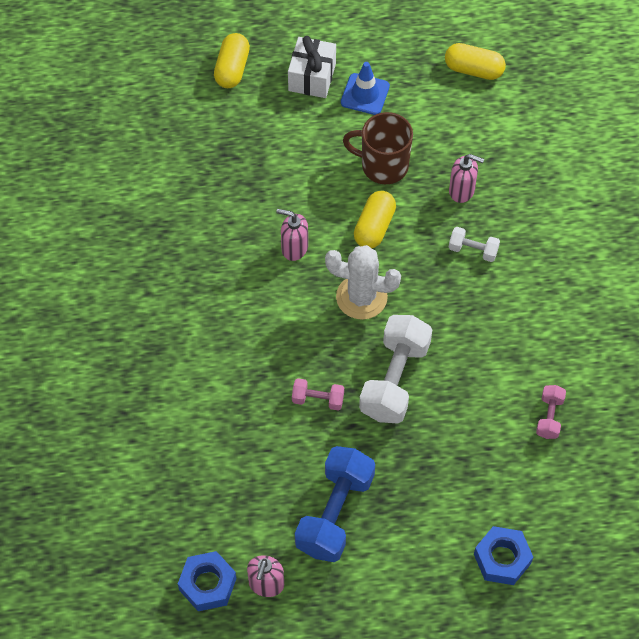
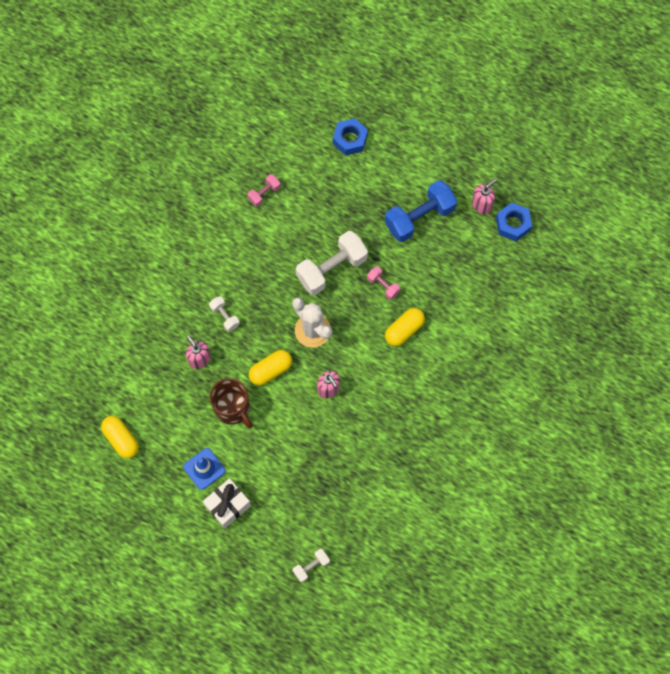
camera: 145 degrees left, 10 degrees up
(182, 75) = (311, 566): none -> white dumbbell
(232, 69) = (275, 549): yellow capsule -> yellow capsule (404, 330)

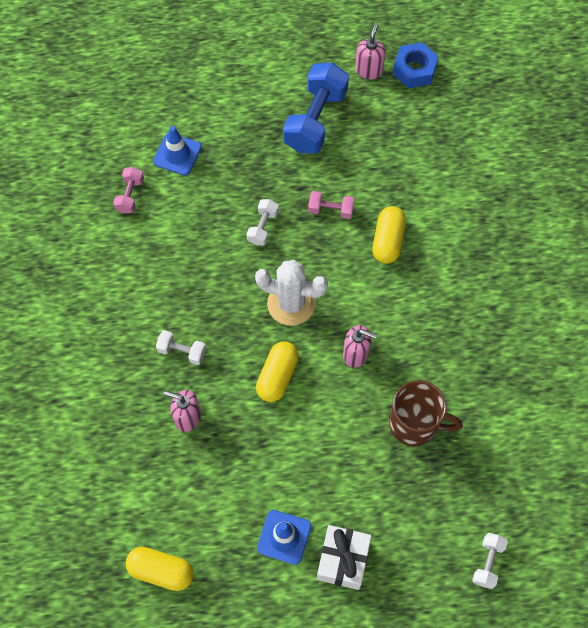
camera: 35 degrees left, 5 degrees down
(233, 409) = (266, 446): brown mug -> brown mug (415, 424)
(313, 184) = (177, 154): none -> blue traffic cone
(331, 269) = (263, 227): white dumbbell -> white dumbbell, size x0.49
(350, 139) = (183, 87): blue nut -> none

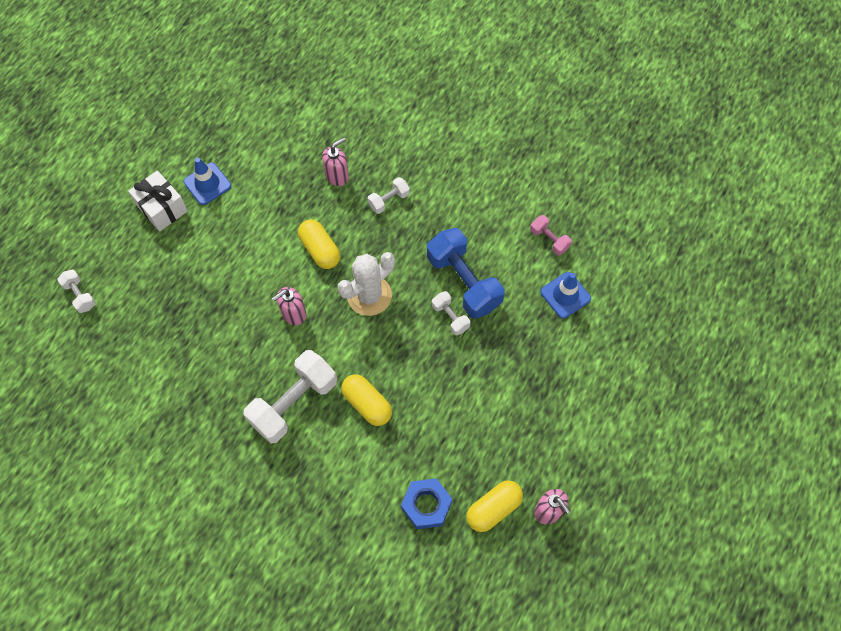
camera: 125 degrees right, 0 degrees up
(161, 571) = (248, 104): yellow capsule -> yellow capsule (493, 508)
(315, 120) = (525, 426): blue dumbbell -> blue dumbbell (463, 282)
(330, 210) = (428, 378): pink dumbbell -> none
(414, 70) = (521, 554): blue nut -> blue nut (426, 505)
(415, 424) = (209, 317): brown mug -> none
(432, 296) = (294, 403): none -> white dumbbell

